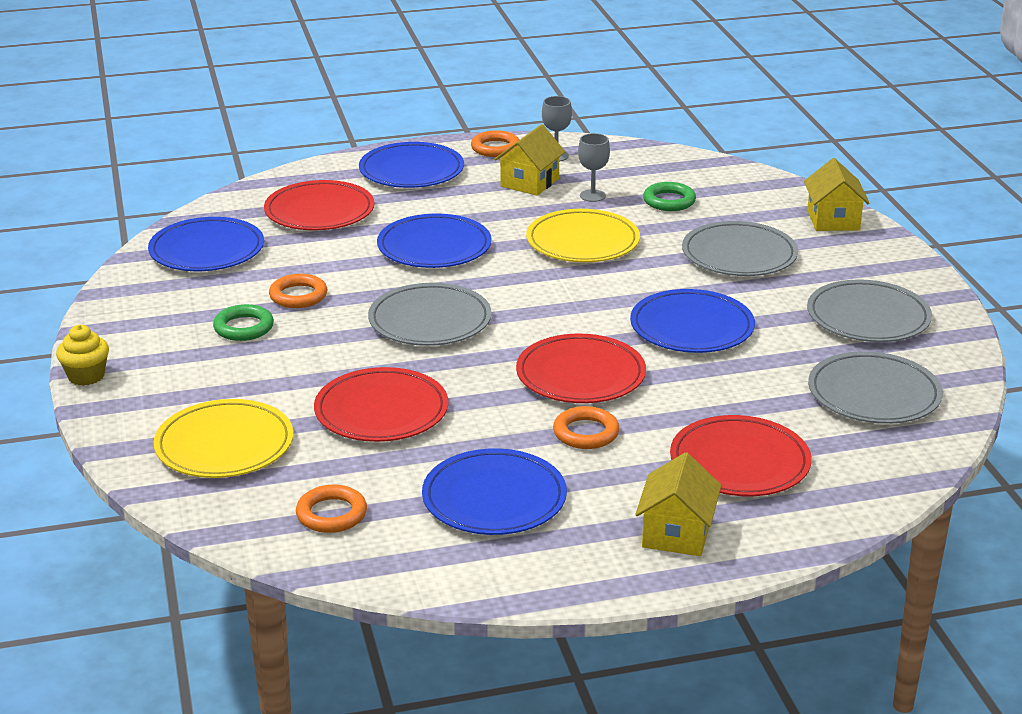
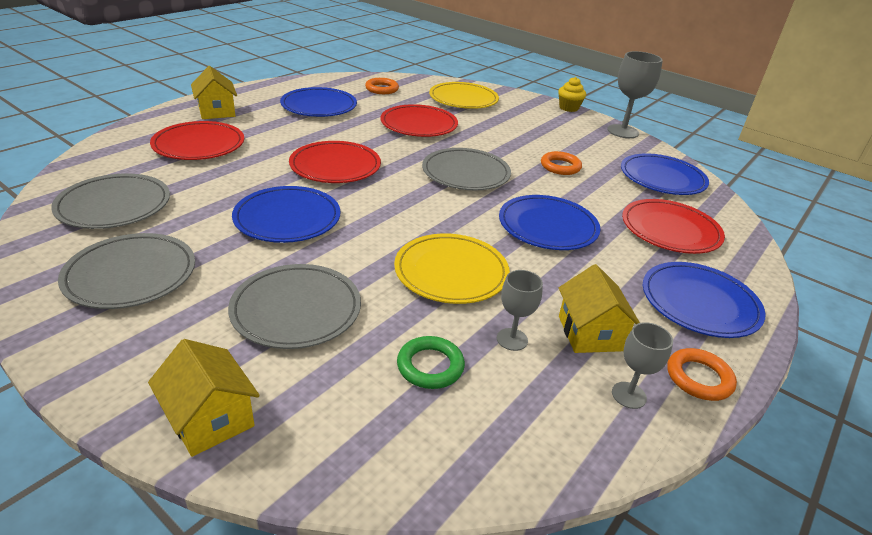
camera: 140 degrees right, 5 degrees up
(103, 315) = (623, 131): none -> grey goblet
(243, 327) = (551, 143): green ring -> none
(586, 433) = (301, 139): orange ring -> none

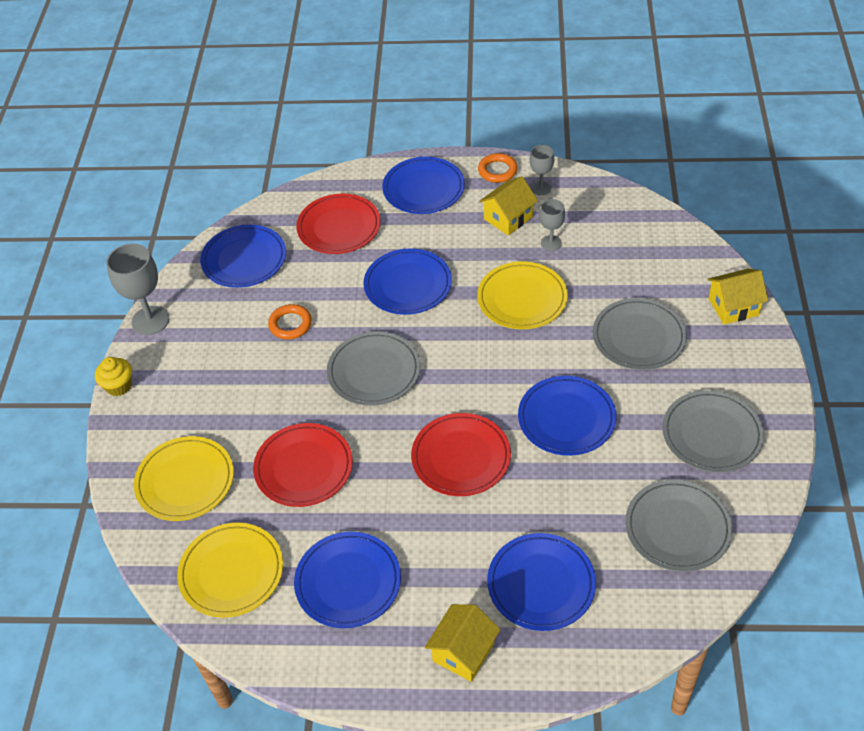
camera: 120 degrees left, 15 degrees up
(199, 145) = (541, 584): red plate -> blue plate
(210, 419) = (733, 307): yellow house -> yellow house turned 60 degrees clockwise
(382, 89) = (231, 572): orange ring -> yellow plate
(430, 366) = (609, 260): green ring -> none

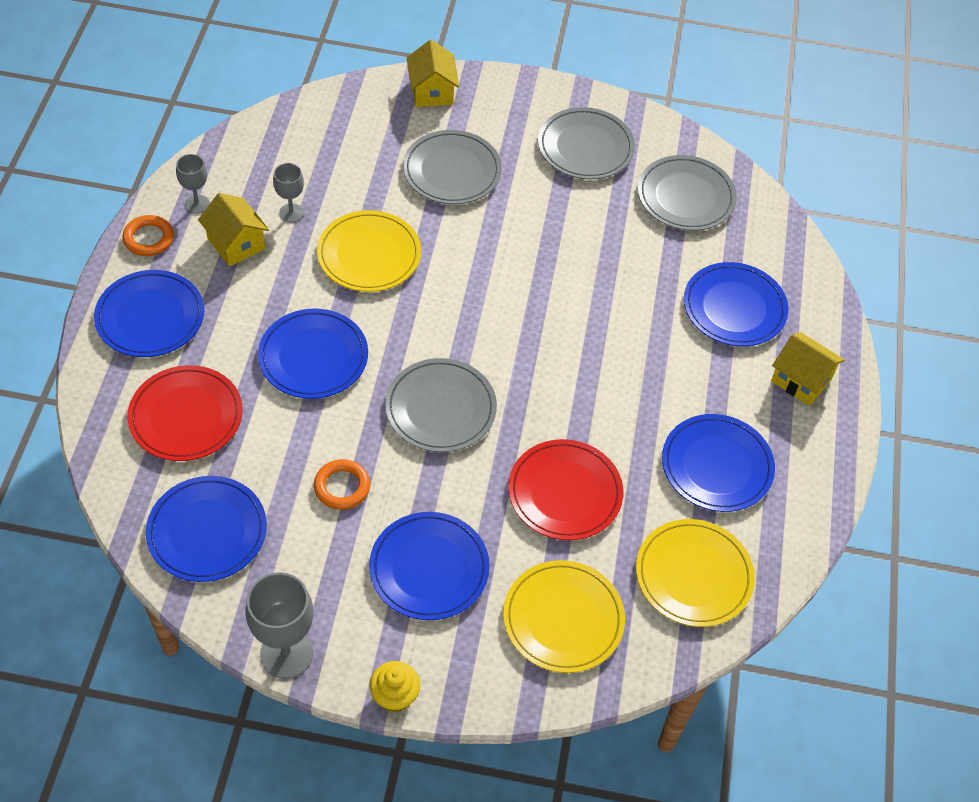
camera: 90 degrees left, 5 degrees up
(461, 457) = (577, 346): red plate -> none
(566, 418) = (544, 250): blue plate -> blue plate (429, 568)

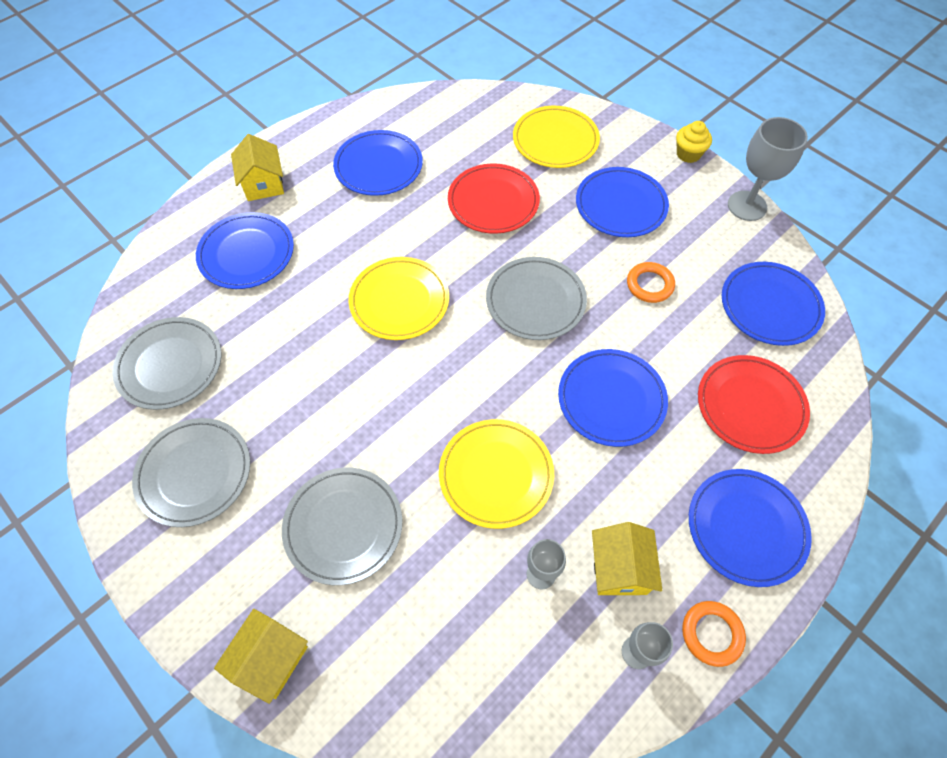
camera: 140 degrees left, 5 degrees up
(693, 575) = (456, 122): yellow plate -> yellow plate (399, 301)

